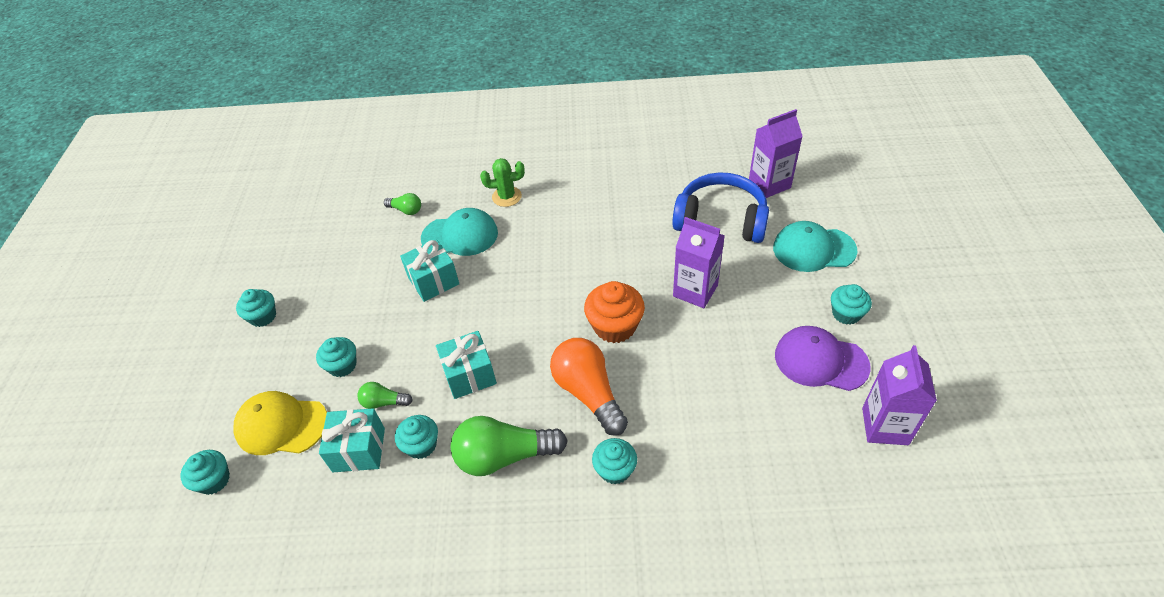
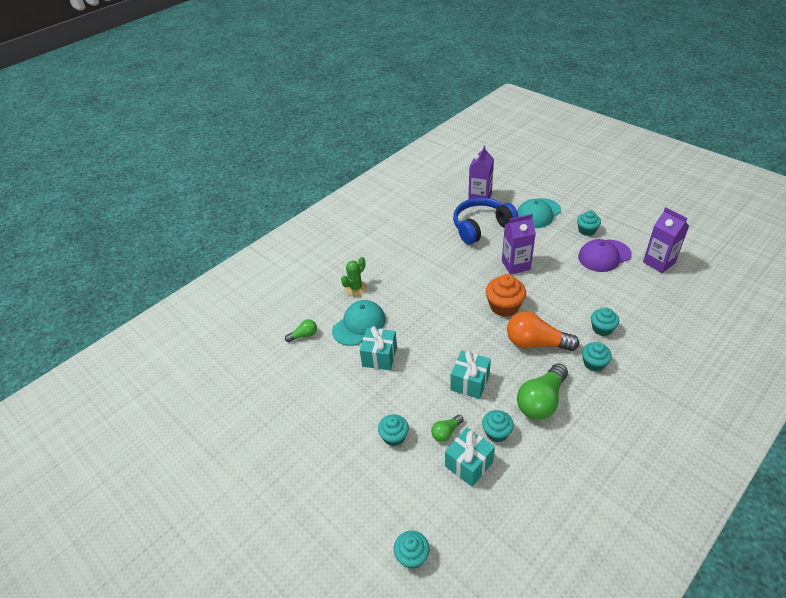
camera: 45 degrees left, 5 degrees down
(263, 316) = (300, 456): turquoise cupcake -> turquoise cupcake (602, 329)
(281, 425) = (406, 494): yellow cap -> none

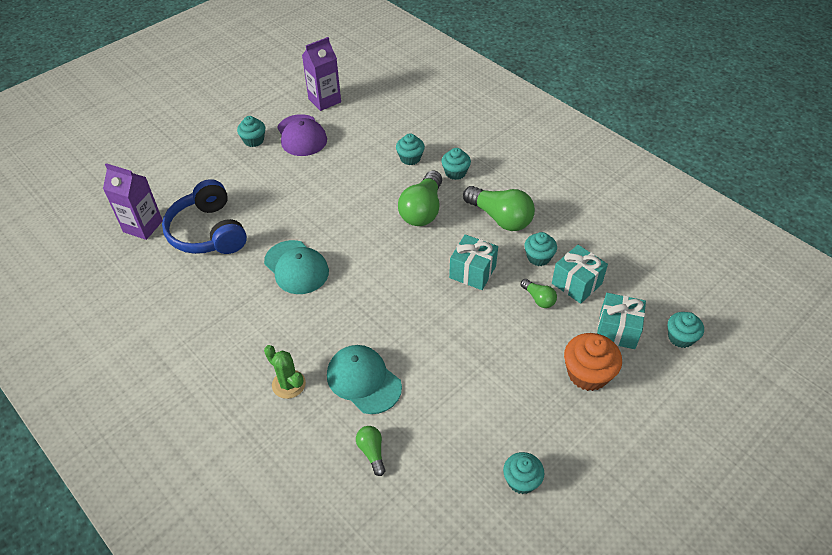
camera: 90 degrees left, 5 degrees up
(379, 357) = (424, 357): turquoise gift -> turquoise gift (617, 330)
(394, 437) = (545, 347): turquoise cupcake -> turquoise cupcake (521, 480)
(504, 306) = (362, 228): orange cupcake -> orange cupcake (587, 374)
(516, 265) = (294, 209): purple carton -> none
(536, 343) = (422, 210): orange light bulb -> green light bulb
(538, 213) = (203, 175): turquoise cap -> turquoise cap (296, 267)

